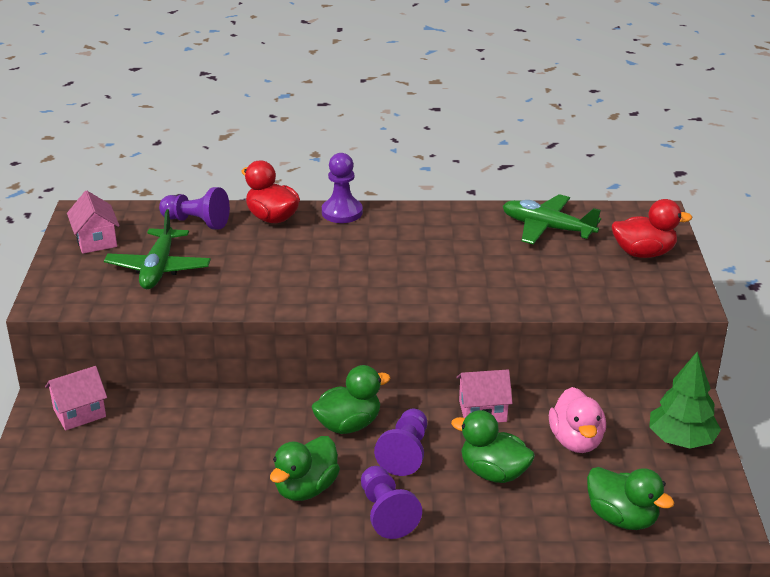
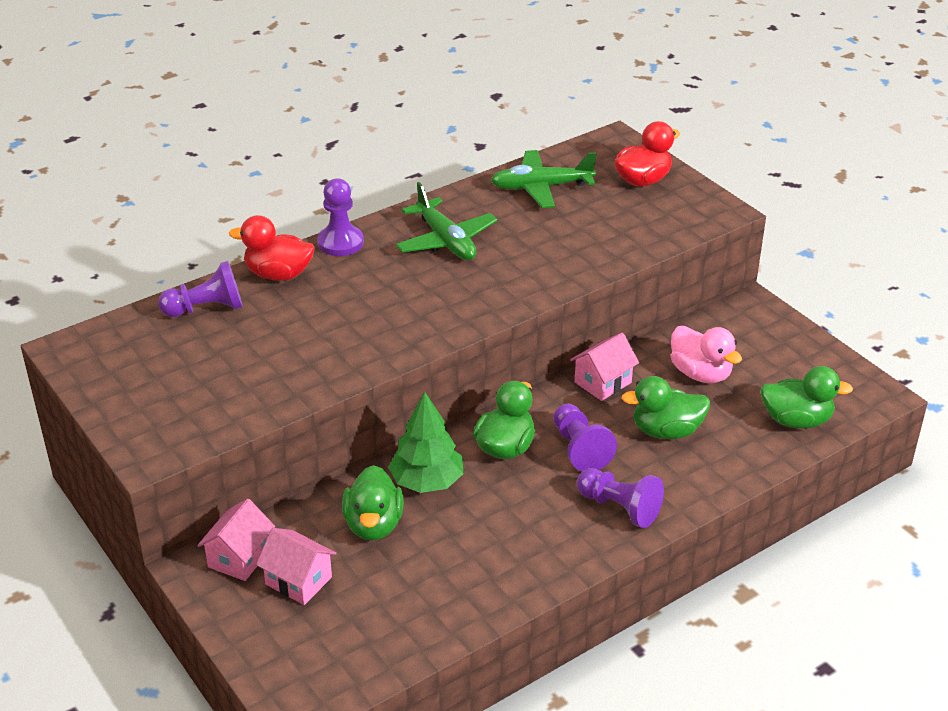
camera: 35 degrees left, 5 degrees up
(96, 240) = (122, 370): pink house -> pink house (298, 581)
(159, 268) = (226, 371): green plane -> green plane (446, 241)
(306, 489) = (531, 521): green duck -> green duck (373, 525)
(681, 440) = (775, 336): green tree -> green tree (427, 481)

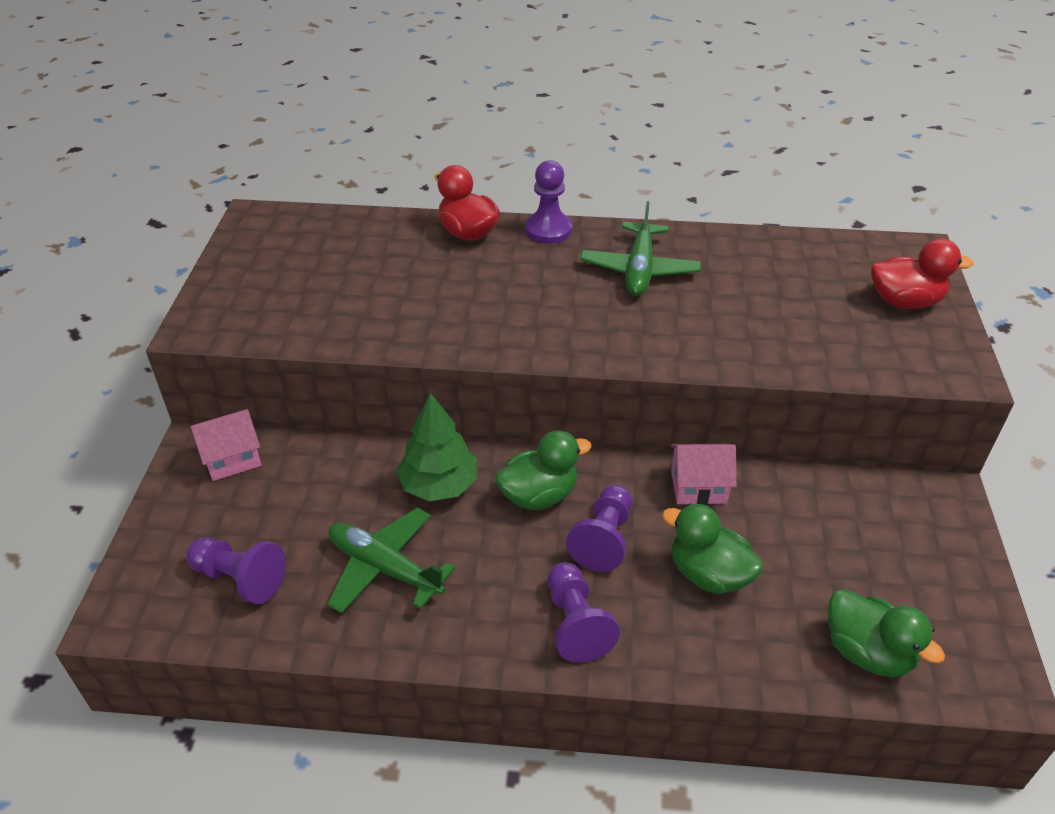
camera: 40 degrees right, 5 degrees up
(206, 309) = (382, 234): purple pawn -> purple pawn (240, 578)
(298, 581) = (246, 507): pink house -> none
(373, 525) = (354, 496): green duck -> none
(541, 187) = (788, 262): green plane -> green plane (384, 568)
(700, 374) = (810, 536): pink duck -> none

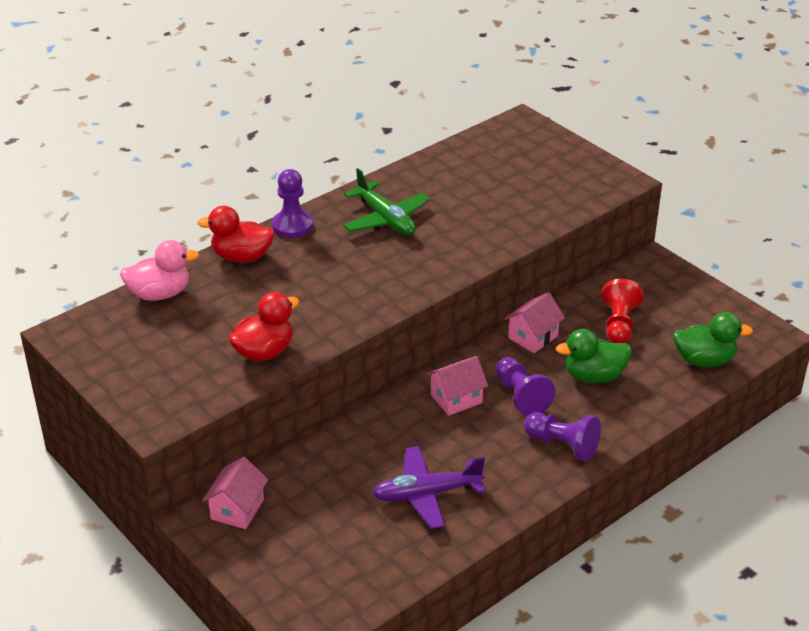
camera: 45 degrees left, 5 degrees down
(240, 578) = (351, 561): purple pawn -> none
(362, 226) = (160, 294): none -> pink duck
(384, 568) = (426, 494): green plane -> purple plane
(439, 485) = (392, 433): green tree -> none
(539, 495) = (456, 399): green duck -> pink house
(813, 538) = (619, 324): none -> red pawn
(905, 301) = (551, 156): red duck -> red duck (264, 352)

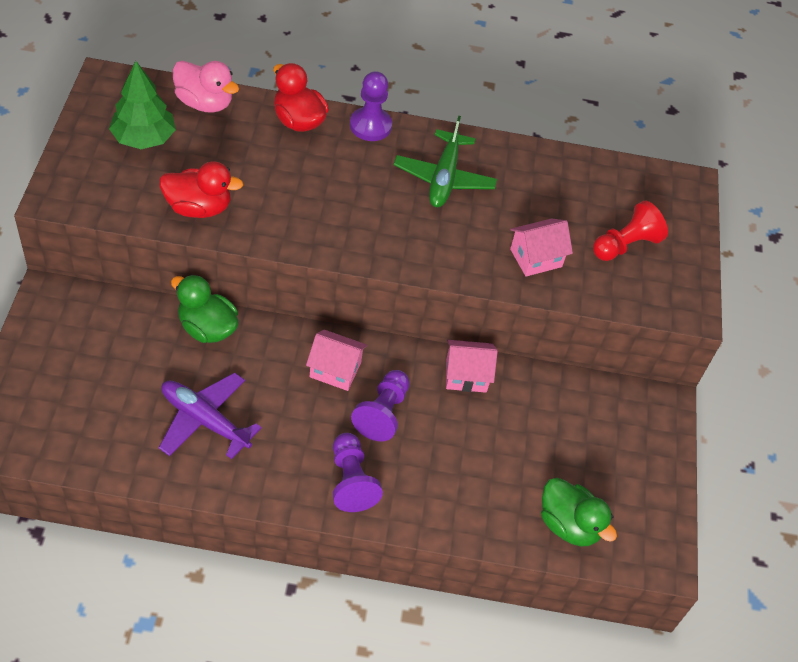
camera: 40 degrees right, 15 degrees up
(155, 344) = (144, 138): none -> green tree
(237, 509) = (81, 310): pink house -> pink house (536, 258)
(594, 376) = (461, 451): green duck -> green duck (207, 328)
(619, 324) = (548, 429): red pawn -> red pawn (625, 245)

